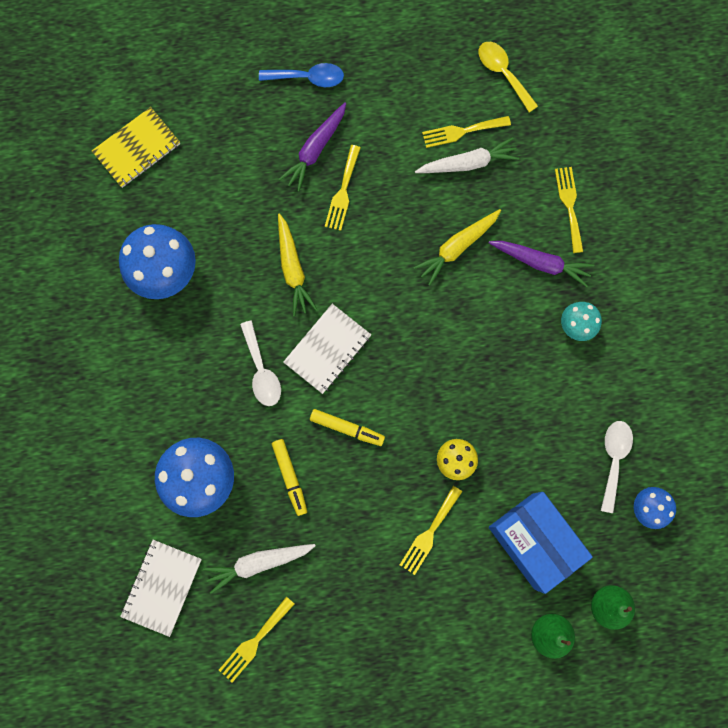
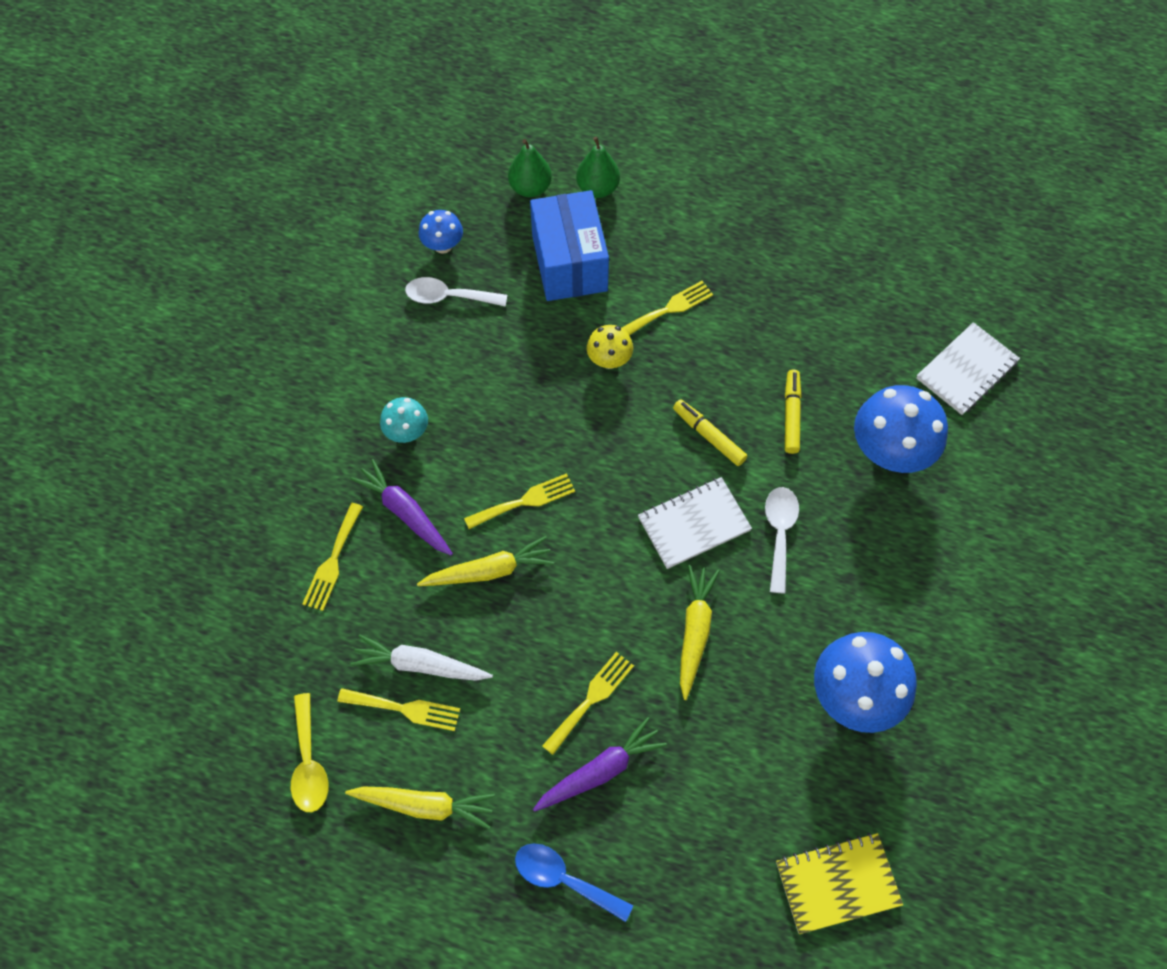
camera: 155 degrees left, 15 degrees down
(254, 641) = (886, 289): yellow fork -> yellow fork (524, 501)
(259, 563) = (856, 352): white carrot -> none
(416, 81) = (424, 805): none -> yellow carrot
(613, 460) = (449, 297): white spoon -> white spoon turned 60 degrees clockwise

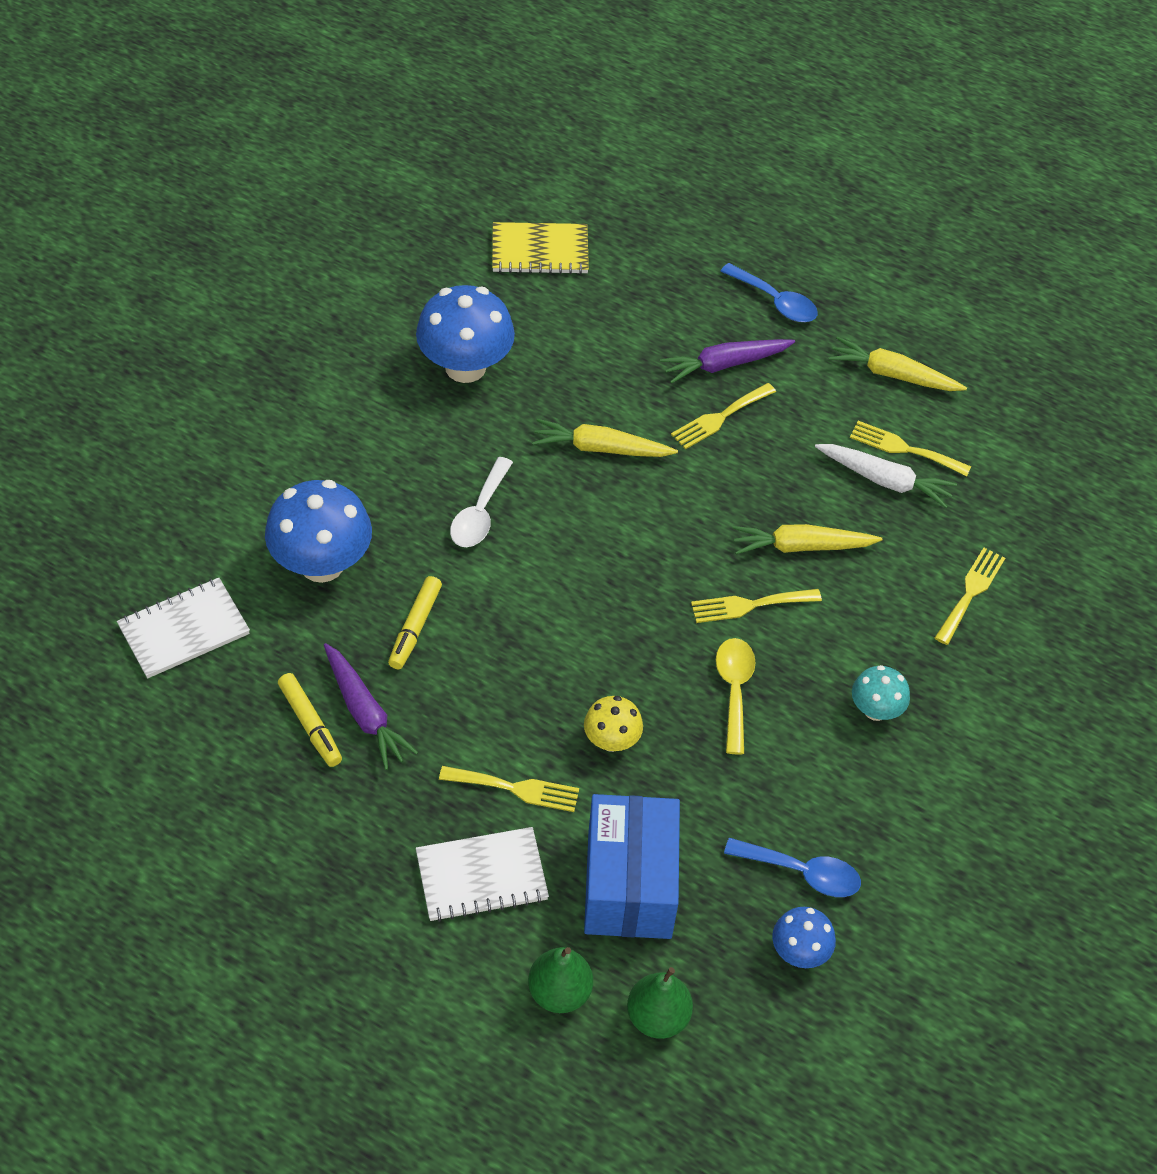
camera: 170 degrees left, 10 degrees down
(309, 762) = (1000, 428): yellow spoon -> yellow spoon (734, 690)
(405, 512) = (886, 623): purple carrot -> purple carrot (365, 713)
(449, 297) = (801, 872): white spoon -> blue spoon
(669, 309) = (516, 788): yellow fork -> yellow fork turned 150 degrees counterclockwise
(694, 524) = (569, 542): white notebook -> white notebook (481, 876)
(694, 632) = (601, 448): yellow carrot -> yellow carrot turned 75 degrees clockwise
(708, 436) = (520, 626): yellow marker -> yellow marker (310, 724)

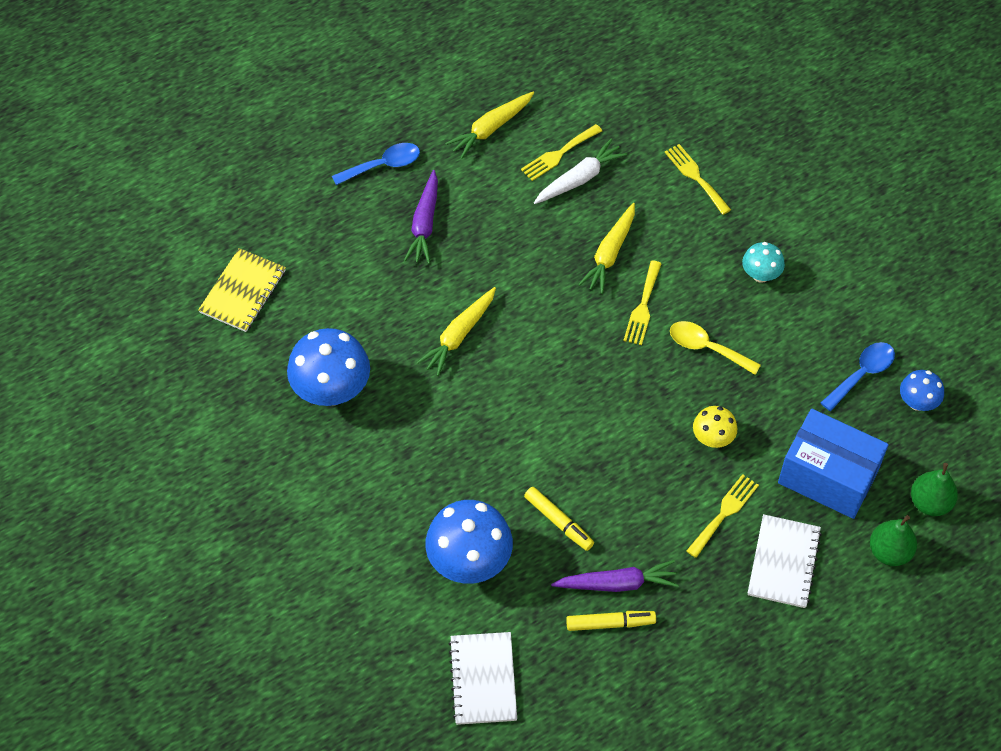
camera: 60 degrees left, 5 degrees up
(479, 513) = (477, 438): white spoon -> none
(720, 418) = (472, 249): yellow fork -> none

